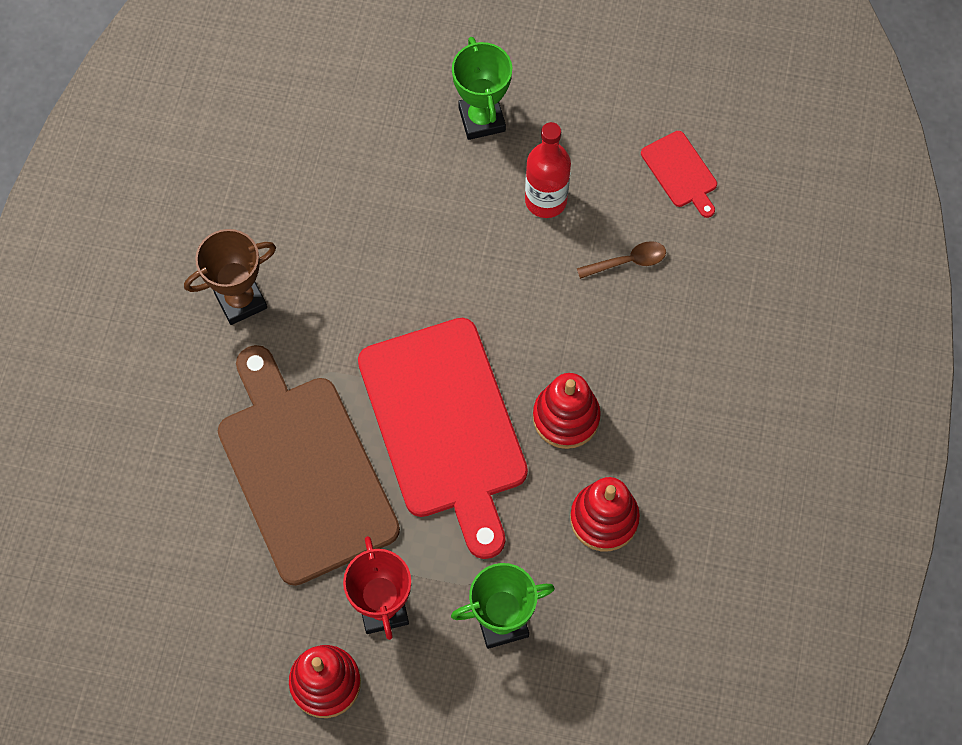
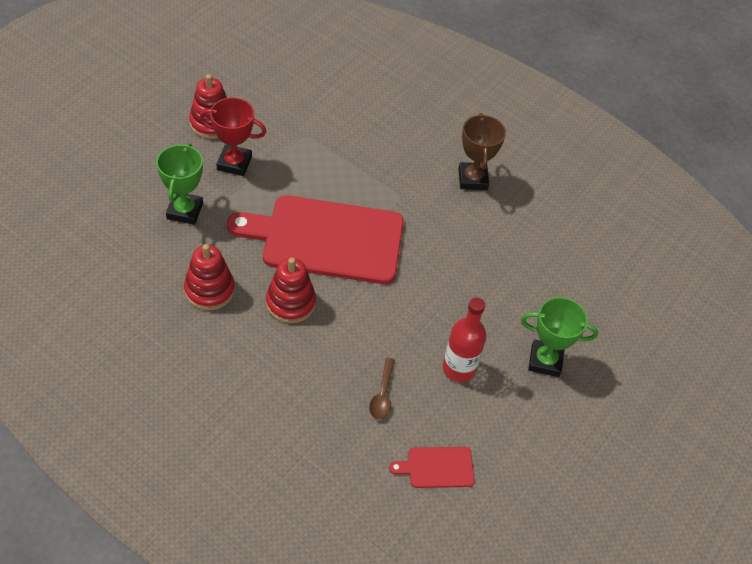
camera: 110 degrees right, 15 degrees down
(304, 471) = (342, 163): brown cutting board -> none

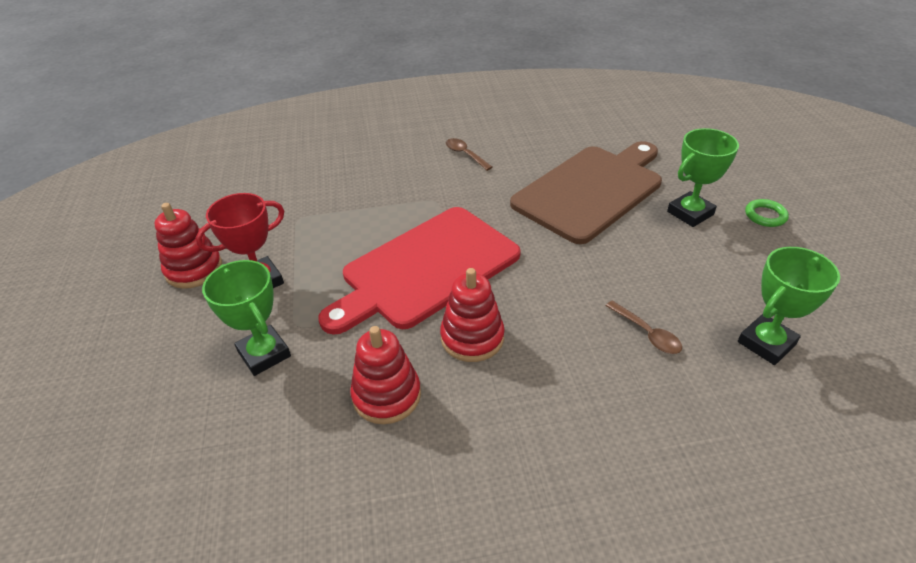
camera: 40 degrees left, 10 degrees down
(437, 467) = (766, 343): red cutting board -> green trophy
(459, 368) = (657, 266): red bottle -> none
(472, 179) = (465, 154): brown trophy -> brown spoon
(509, 283) = (591, 190): none -> brown cutting board
(593, 412) = (765, 216): none -> green ring

